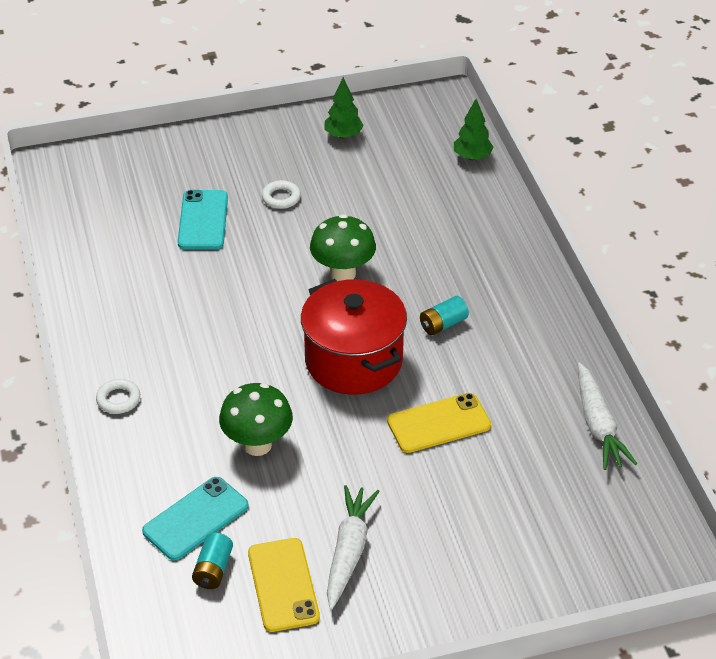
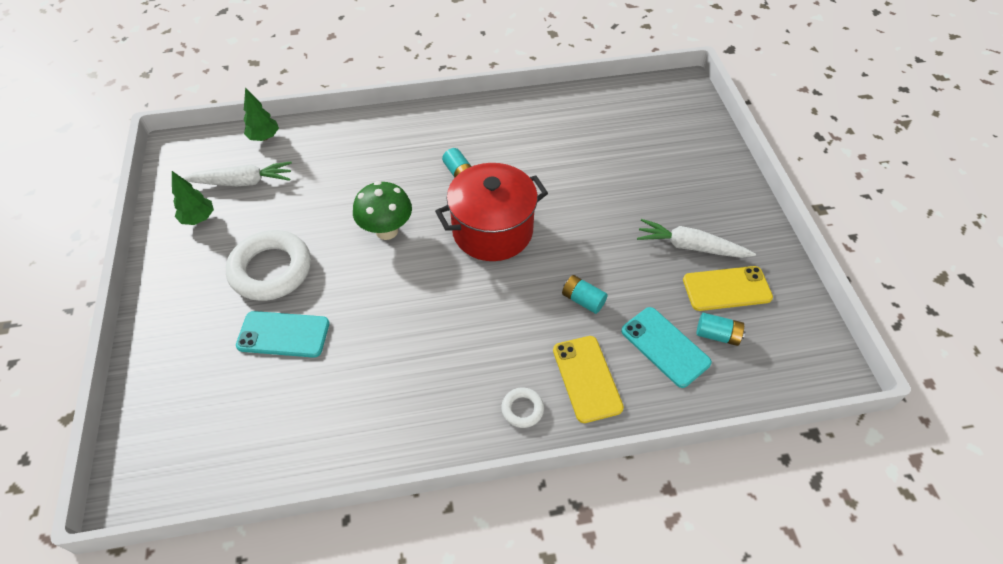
camera: 85 degrees left, 10 degrees up
(257, 445) = (583, 300): green mushroom -> turquoise battery
(281, 197) = (271, 270): white ring -> white ring, size x2.22
(438, 423) = (564, 185): yellow phone -> yellow phone (586, 378)
(598, 425) = (569, 105): white carrot -> white carrot (242, 182)

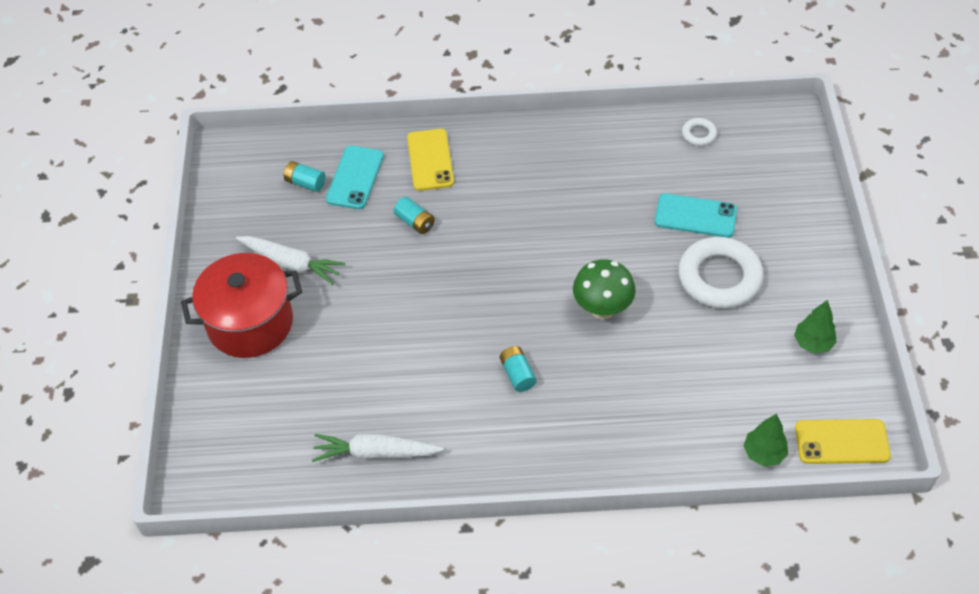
camera: 170 degrees left, 0 degrees up
(242, 182) = (775, 387): white carrot -> white carrot (375, 453)
(492, 231) = (489, 299): red pot -> red pot (250, 323)
(522, 409) = (488, 143): white ring -> white ring (698, 134)
(665, 347) = (355, 178): turquoise phone -> turquoise phone turned 45 degrees clockwise
(726, 288) = (276, 220): yellow phone -> yellow phone (842, 442)

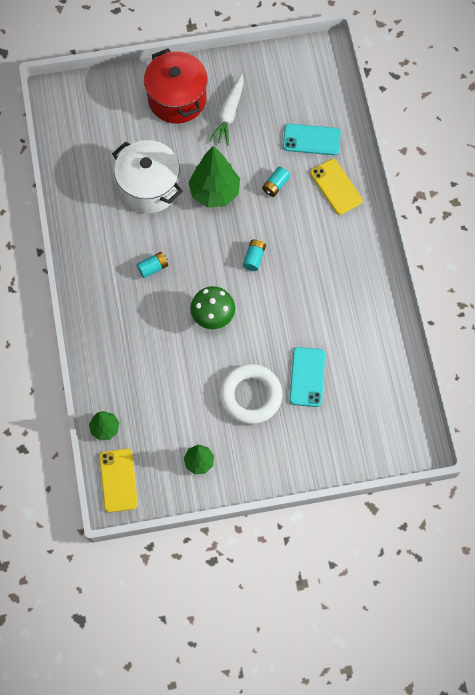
camera: 80 degrees right, 15 degrees up
(305, 183) = (302, 109): turquoise battery -> turquoise battery (254, 258)
(375, 453) = (85, 190): white carrot -> none
(387, 369) = (149, 187): none -> white pot
(412, 291) = (215, 192): none -> green tree
(430, 160) = (336, 187): yellow phone -> yellow phone turned 75 degrees clockwise
(698, 134) = (391, 376): white ring -> none

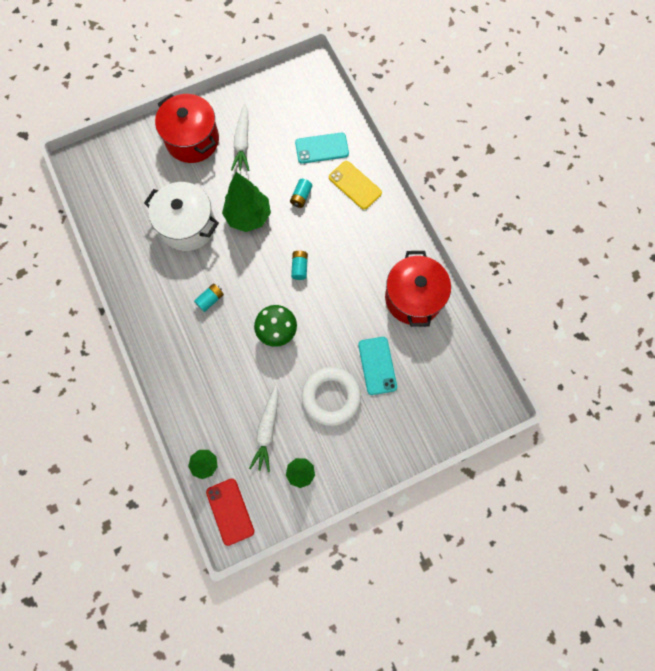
camera: 15 degrees left, 5 degrees up
(118, 480) = (230, 511): yellow phone -> red phone
(176, 412) = (267, 430): none -> white carrot
(365, 318) = (413, 298): none -> red pot

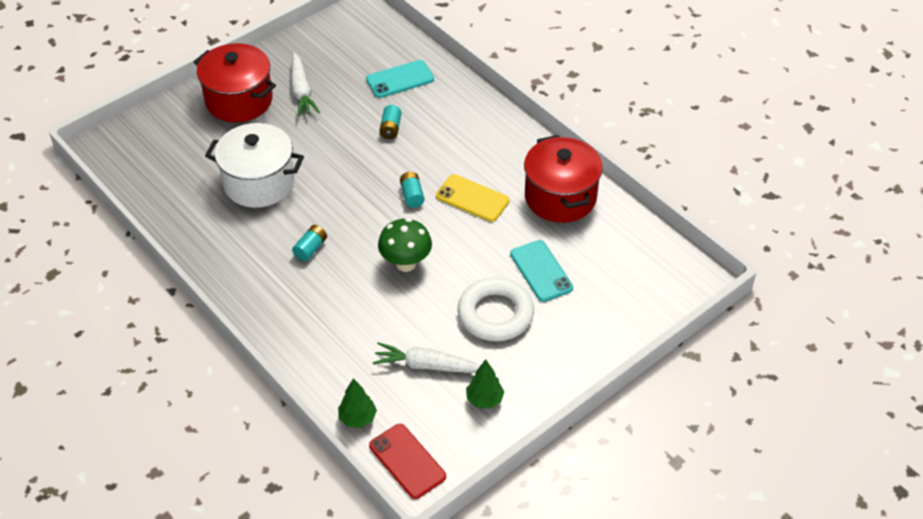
camera: 15 degrees left, 25 degrees down
(248, 216) = (332, 159): green tree -> none
(267, 430) = (427, 365): white carrot -> white carrot turned 105 degrees clockwise
(355, 185) = (451, 106): yellow phone -> yellow phone (472, 198)

